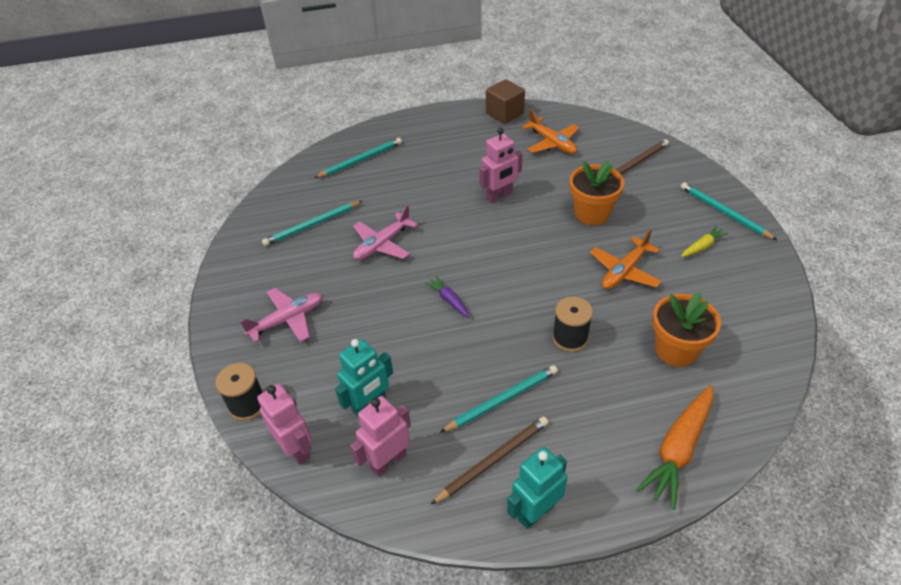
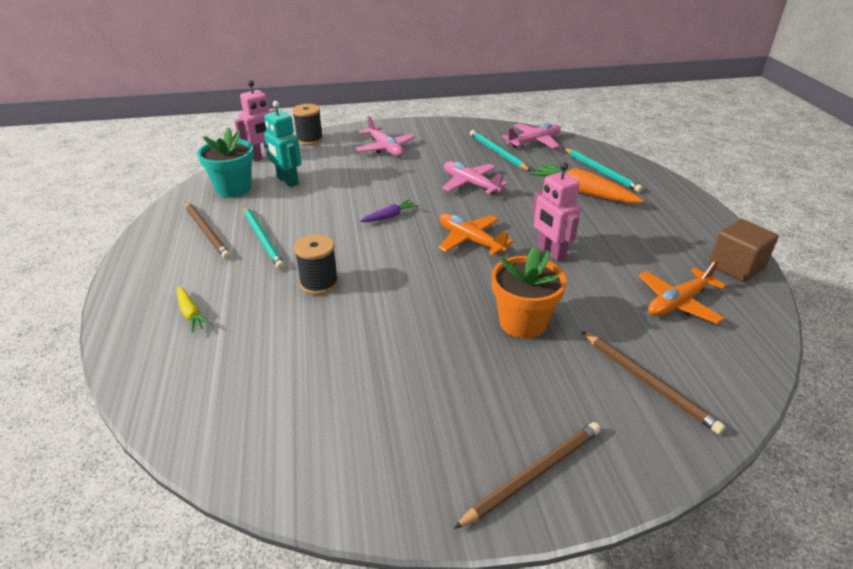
camera: 90 degrees right, 10 degrees down
(290, 198) = (534, 142): none -> pink plane
(388, 461) = (233, 188): pink robot -> turquoise flower pot
(535, 512) = (149, 248): turquoise robot -> none
(624, 271) = (410, 336): orange plane -> orange plane (470, 240)
(676, 350) = (273, 360): orange flower pot -> none
(678, 449) = (151, 337): orange carrot -> orange carrot (582, 192)
(702, 246) = (451, 426): yellow carrot -> yellow carrot (191, 313)
(724, 212) = (533, 475): turquoise pencil -> brown pencil

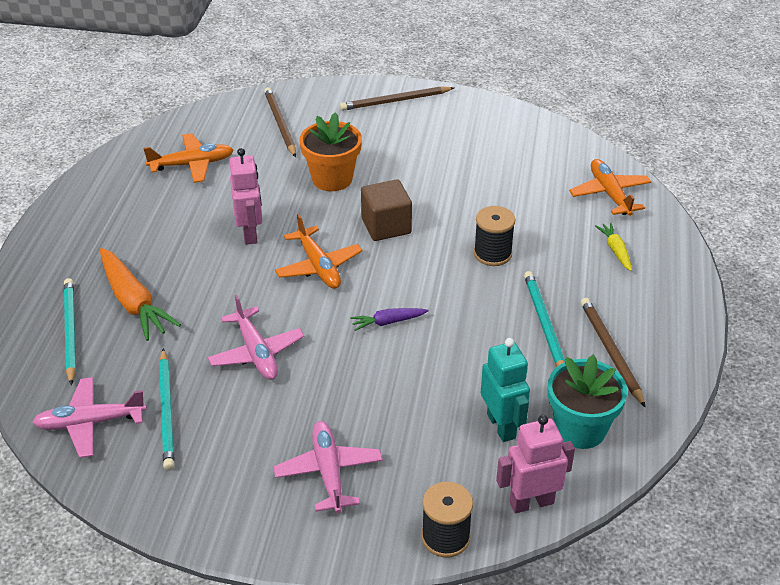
camera: 160 degrees left, 5 degrees up
(189, 383) = (609, 194): none -> orange plane
(736, 266) = (100, 180): brown cube -> brown cube (386, 226)

